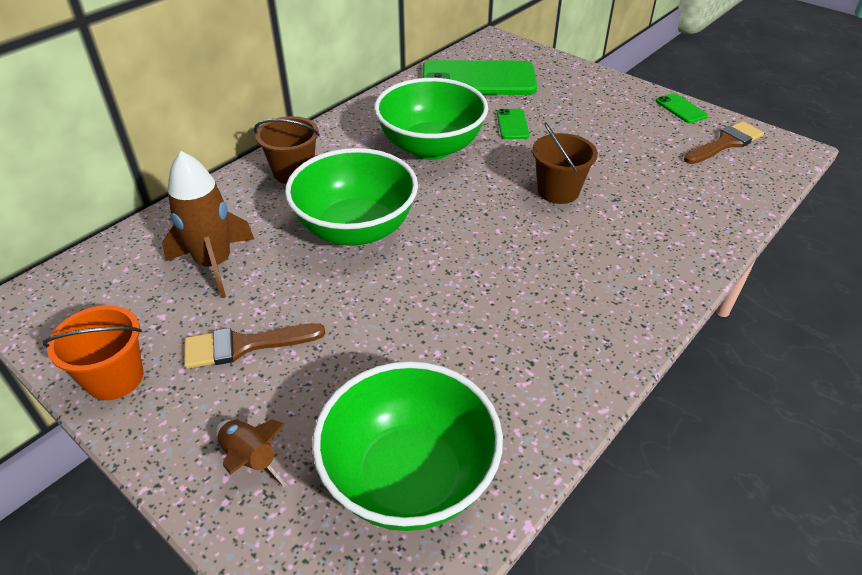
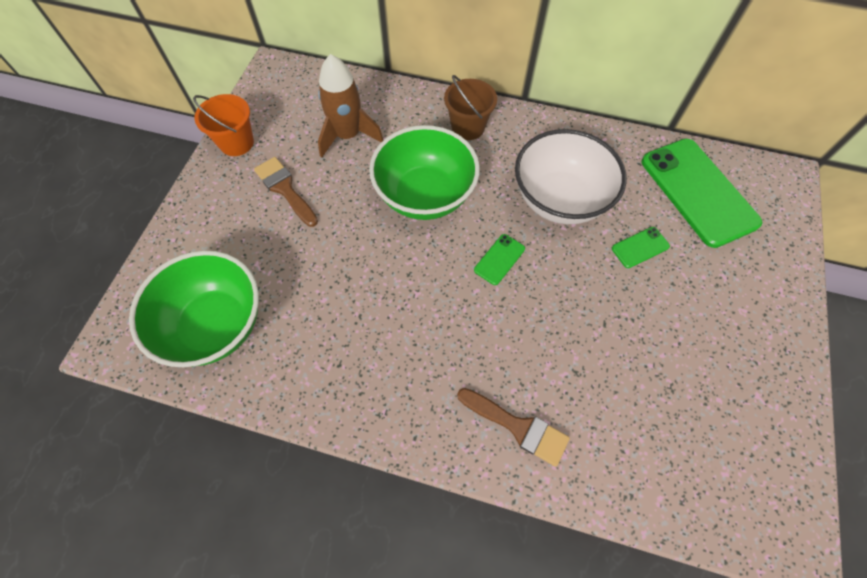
camera: 65 degrees right, 20 degrees up
(250, 459) = (203, 237): brown rocket -> none
(431, 147) = (559, 199): green bowl -> white bowl
(558, 191) = (558, 319): brown bucket -> none
(681, 109) = (792, 398): green phone -> green phone (499, 259)
(725, 143) = (752, 462): brown brush -> brown brush (518, 427)

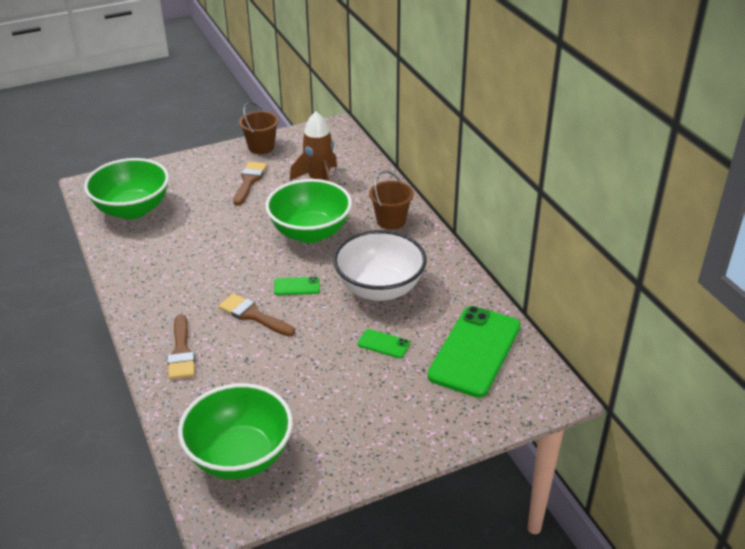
camera: 50 degrees right, 25 degrees down
(236, 143) = (261, 147): orange bucket -> brown bucket
(512, 324) = (253, 315): none -> brown brush
(719, 467) = (240, 456): none -> green bowl

